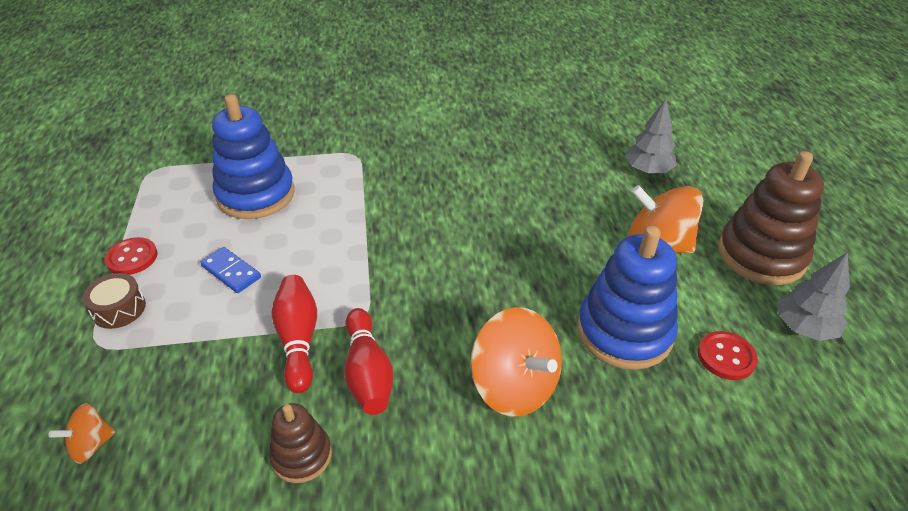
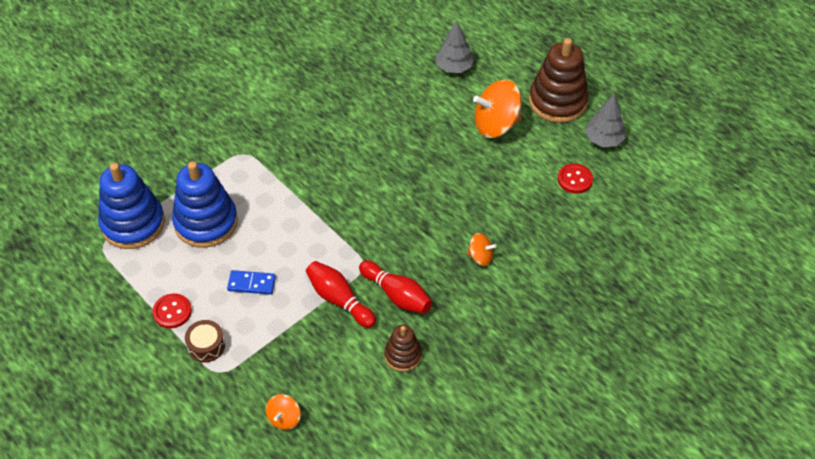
camera: 35 degrees left, 10 degrees up
(514, 386) = (480, 257): orange spinning top -> orange spinning top, size x0.51
(624, 332) = (515, 193): blue stacking toy -> blue stacking toy (133, 223)

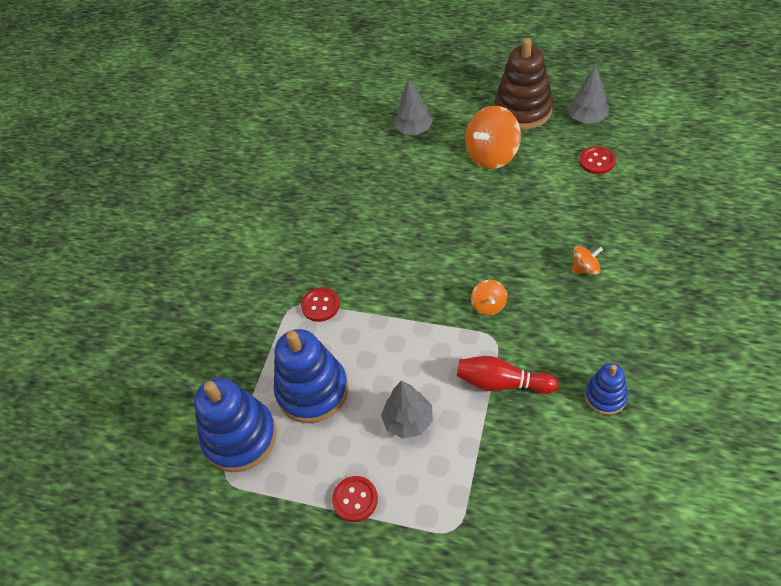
camera: 25 degrees left, 0 degrees up
(206, 346) = (419, 511): brown drum -> none
(251, 284) = (408, 421): blue domino -> grey tree
(263, 165) = (320, 305): none -> red button
(284, 418) = (558, 531): orange spinning top -> orange spinning top (488, 305)
(397, 295) = (548, 346): red bowling pin -> none
(403, 355) = (605, 396): brown stacking toy -> blue stacking toy

